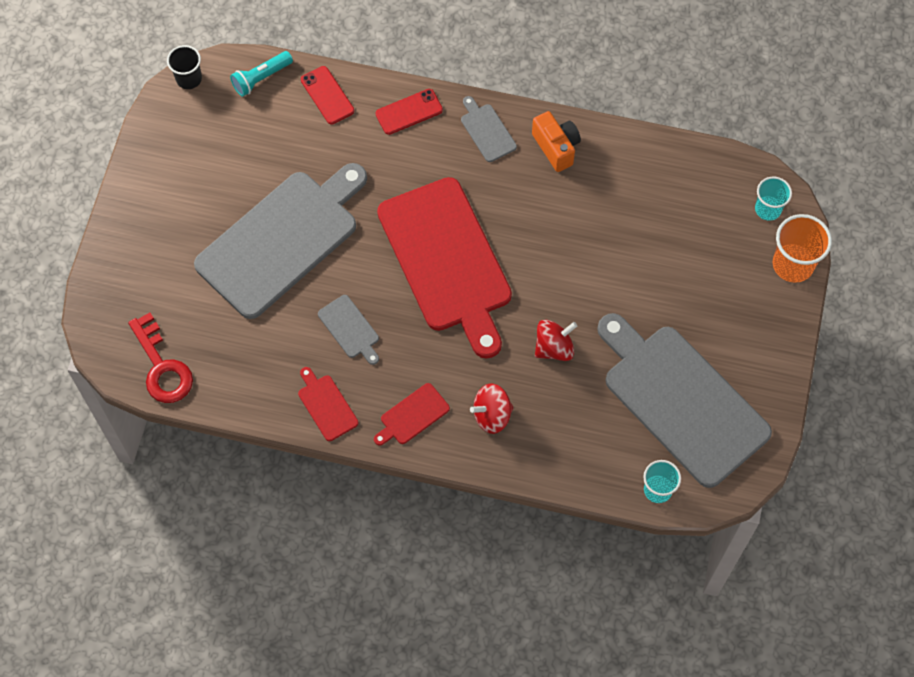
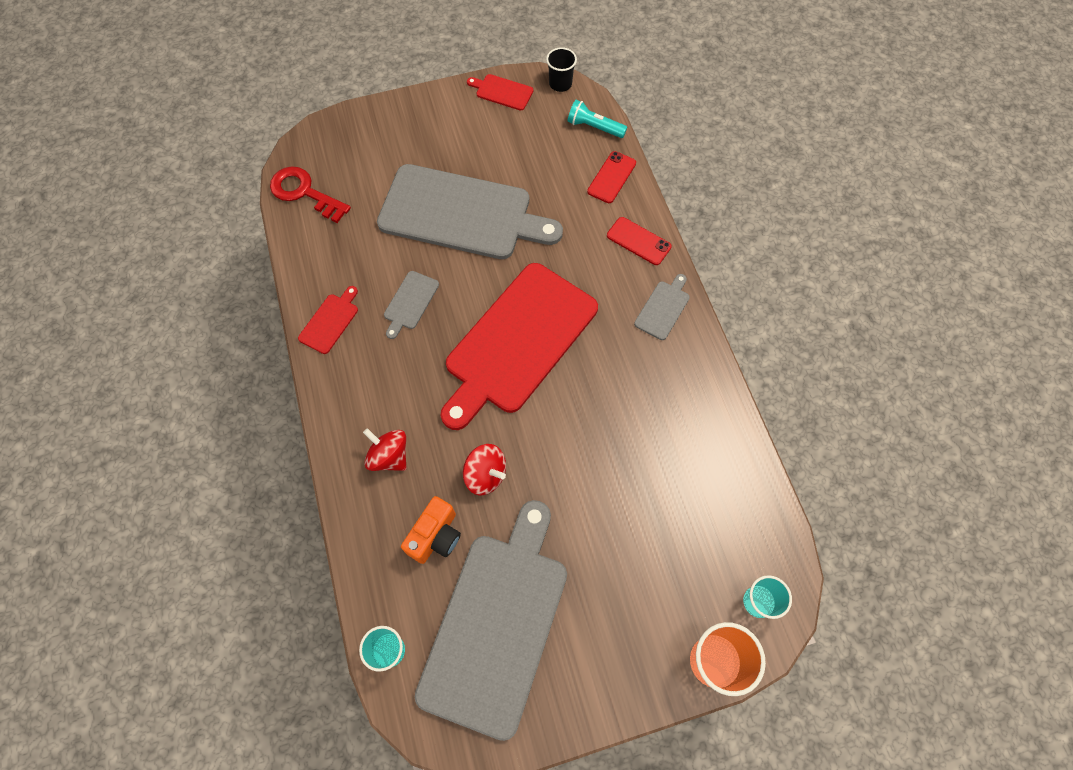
camera: 60 degrees right, 0 degrees up
(162, 367) = (304, 192): red key -> red key turned 90 degrees clockwise
(412, 415) = (355, 391): red cutting board -> red cutting board (502, 92)
(556, 147) = (687, 372): orange camera -> orange camera (436, 536)

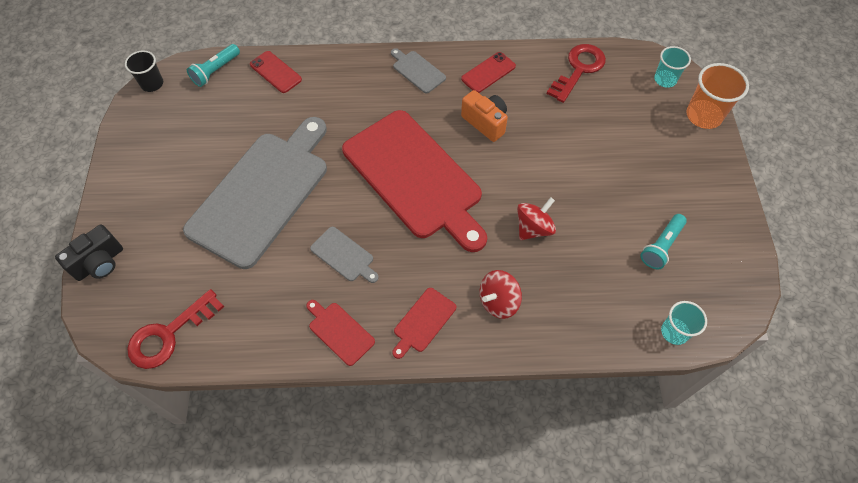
camera: 75 degrees left, 5 degrees down
(360, 120) = (100, 263): none -> black camera
(436, 536) = (581, 277): orange camera -> orange camera (485, 122)
(497, 623) = (661, 246): grey cutting board -> turquoise flashlight
(502, 92) = (135, 131): red cutting board -> red cutting board (423, 322)
(638, 241) = (348, 70): red phone -> red phone (488, 73)
(733, 487) = (579, 69): none -> red key

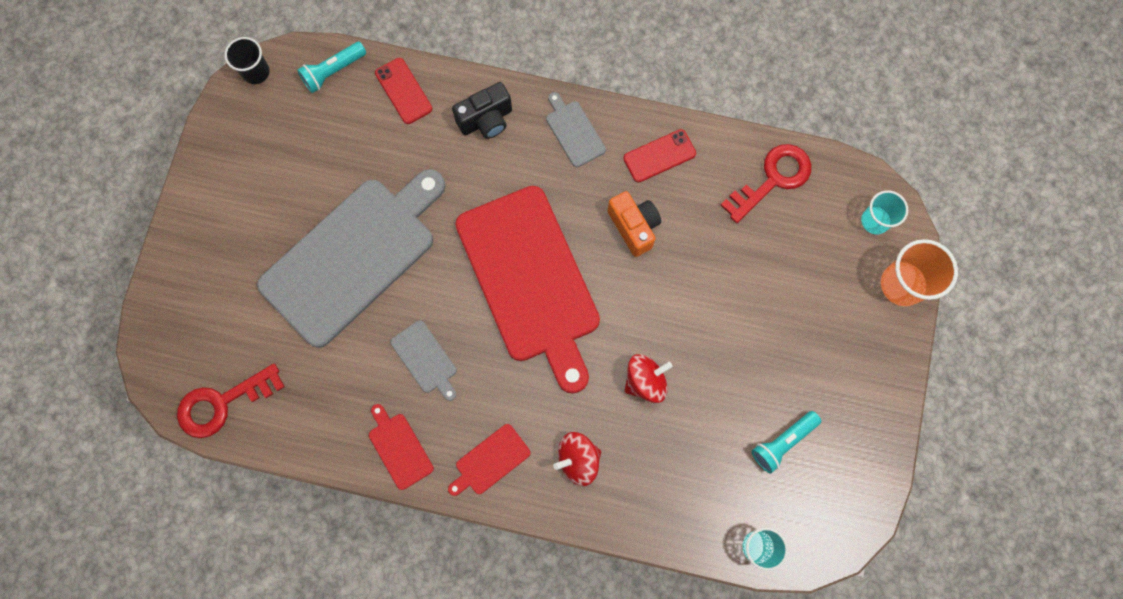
camera: 15 degrees right, 15 degrees up
(100, 263) = (163, 298): black camera -> black camera (486, 120)

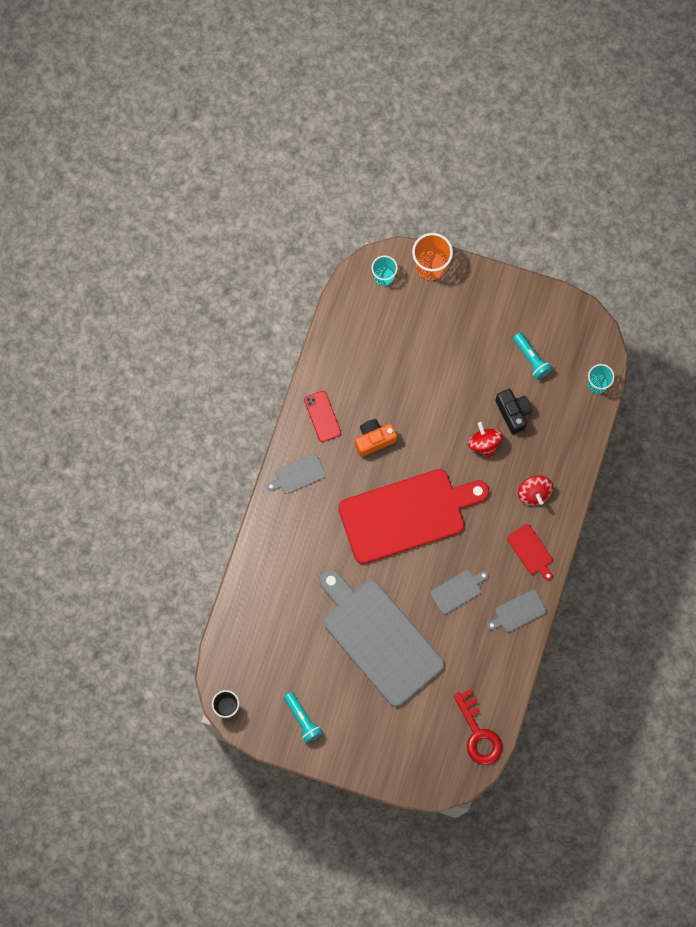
camera: 85 degrees left, 0 degrees up
(333, 71) = (232, 648): turquoise flashlight -> turquoise flashlight (302, 719)
(399, 448) = (518, 612): red cutting board -> grey cutting board
(403, 91) = (254, 596): red phone -> none
(486, 120) = (283, 537): black camera -> black camera (513, 413)
(772, 179) = (347, 340): red key -> none

